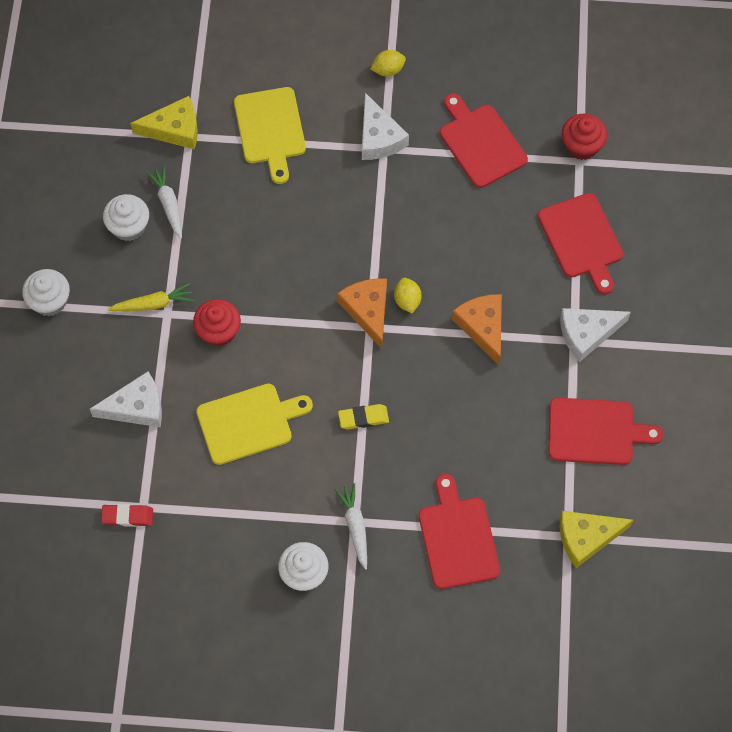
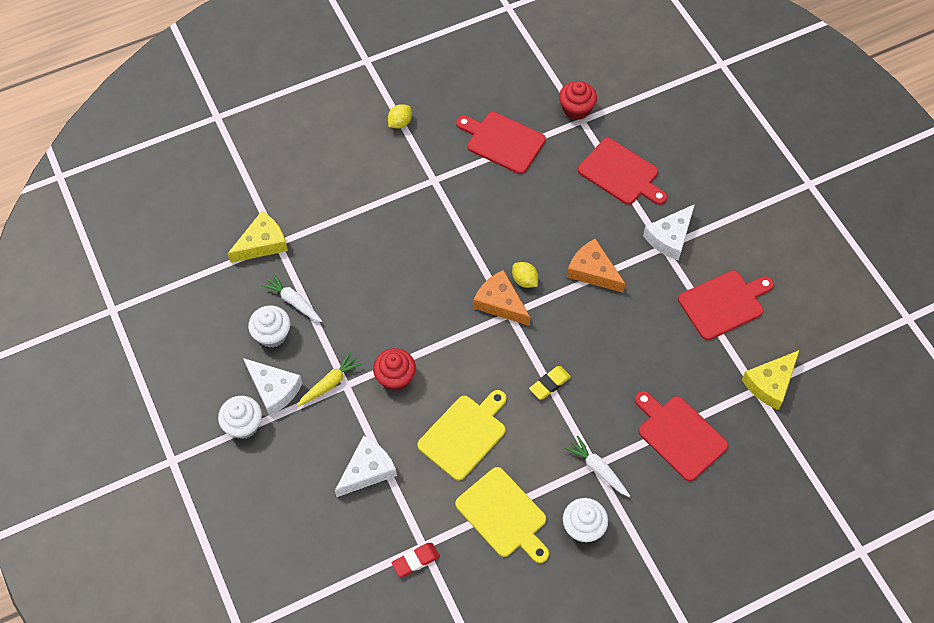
camera: 30 degrees left, 5 degrees down
(270, 130) = (338, 208): yellow cutting board -> yellow cutting board (503, 515)
(379, 137) = (425, 174): white cheese -> white cheese (274, 389)

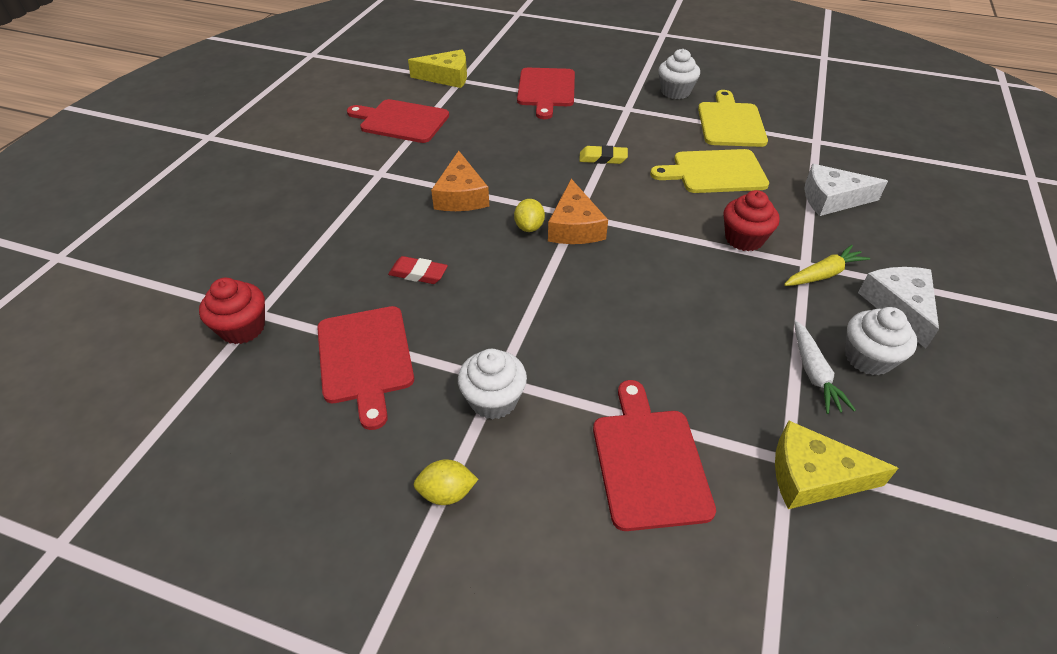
camera: 135 degrees left, 15 degrees down
(243, 425) = (958, 299): white cupcake -> white cupcake (493, 400)
(330, 383) = (823, 274): yellow carrot -> yellow carrot turned 150 degrees clockwise
(415, 560) = (830, 138): red eraser -> red eraser (418, 274)
(598, 469) = (628, 106): white carrot -> none
(621, 174) = (314, 241): red cutting board -> red cutting board (649, 461)
(670, 237) = (364, 175): white cheese -> none

